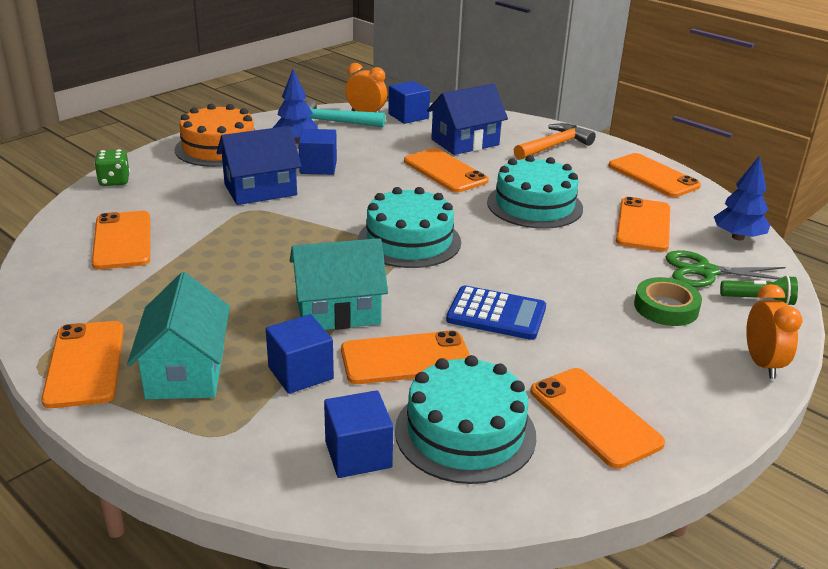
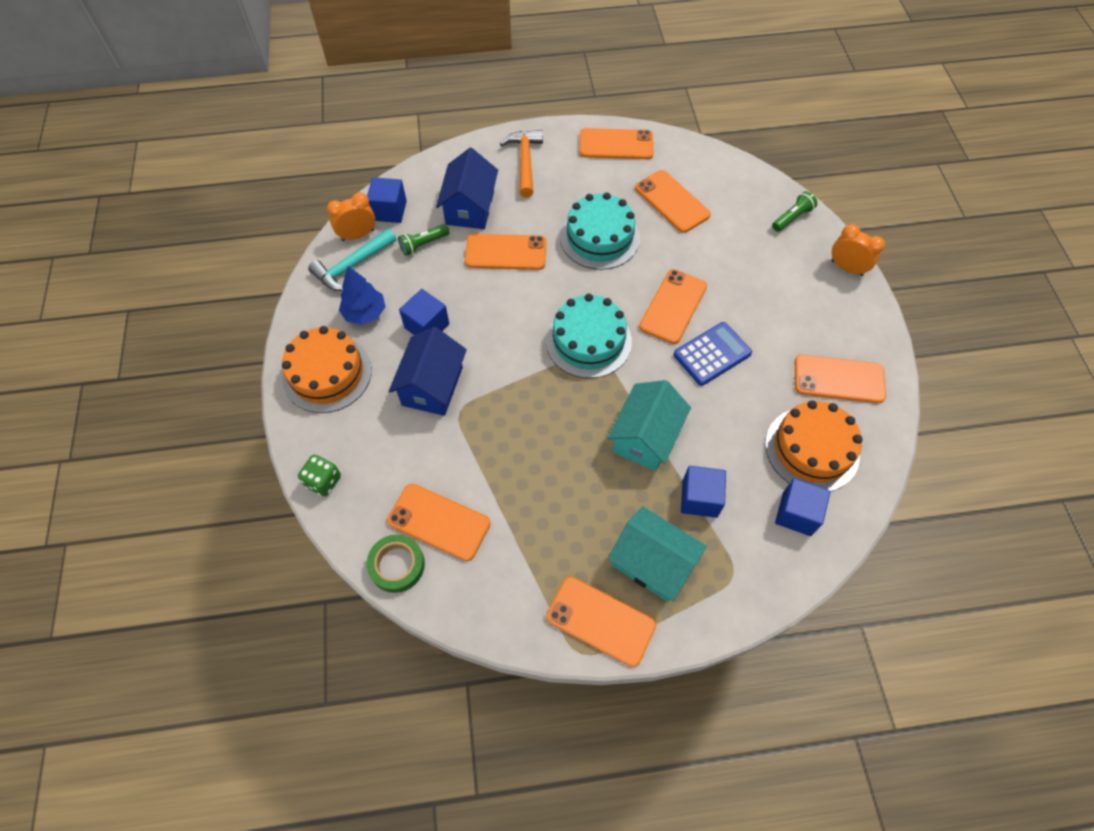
camera: 50 degrees left, 30 degrees up
(397, 138) = (423, 244): none -> green flashlight
(406, 358) = (724, 432): orange phone -> orange phone (673, 306)
(465, 432) = (812, 449): turquoise cake -> orange cake
(666, 307) = (767, 266): green tape -> green tape (397, 565)
(705, 272) = (746, 216): green scissors -> none
(738, 237) = (723, 168): blue tree -> none

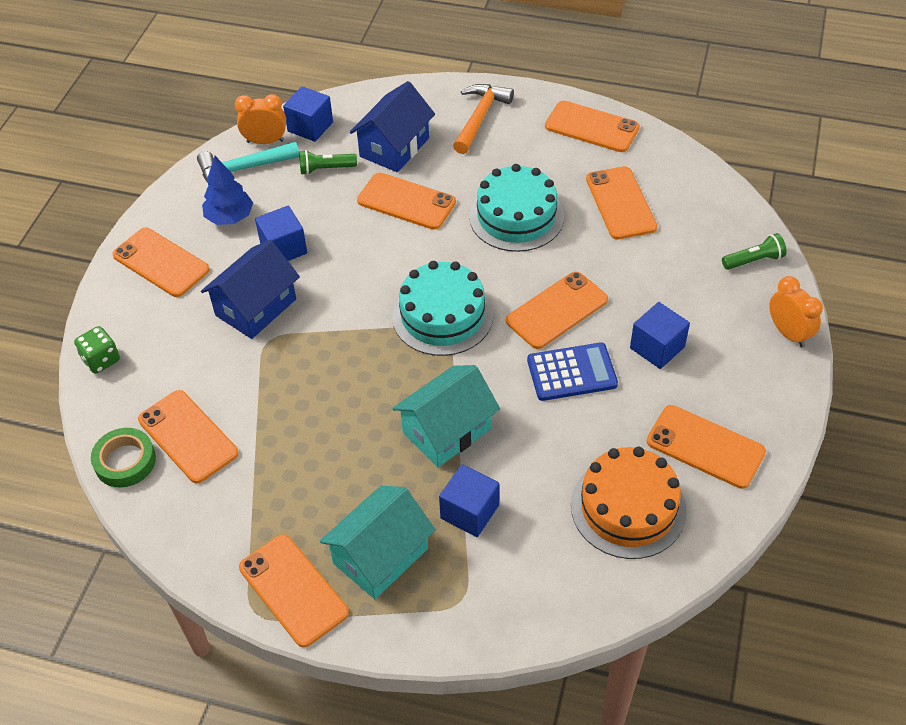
camera: 25 degrees right, 10 degrees down
(327, 374) = (161, 262): orange cake -> orange phone
(652, 563) = (380, 556): turquoise house -> turquoise house turned 75 degrees clockwise
(796, 514) = (569, 566): blue cube -> blue cube (657, 347)

